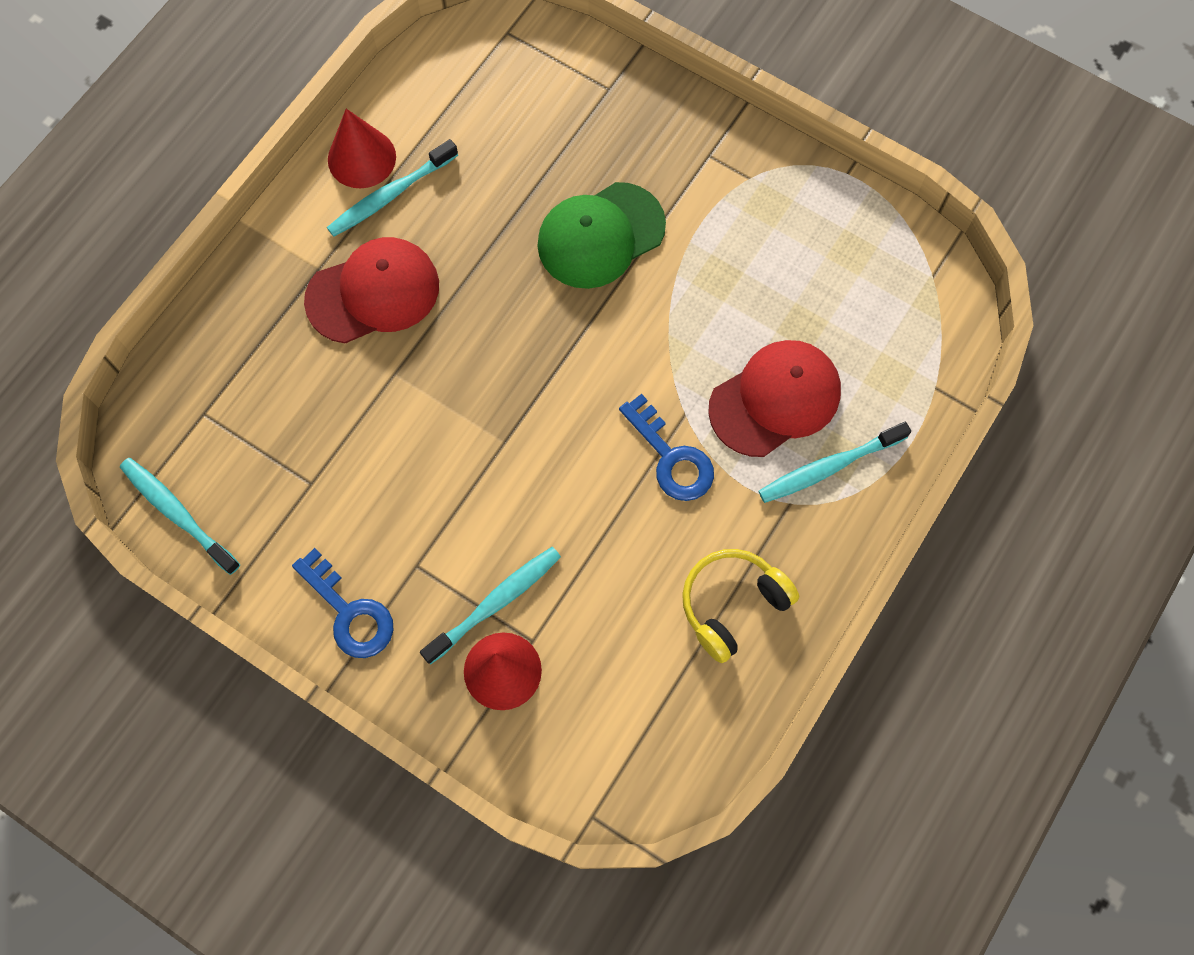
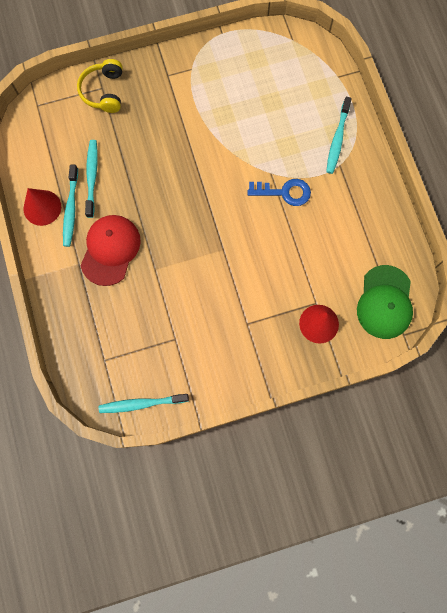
camera: 50 degrees left, 5 degrees up
(349, 612) = (244, 365): blue key -> none
(495, 603) = (288, 305): turquoise toothbrush -> turquoise toothbrush (92, 177)
(600, 236) = (165, 143): green cap -> green cap (385, 302)
(732, 604) = (362, 218): yellow headphones -> yellow headphones (104, 91)
(775, 399) = (293, 136): red cap -> none

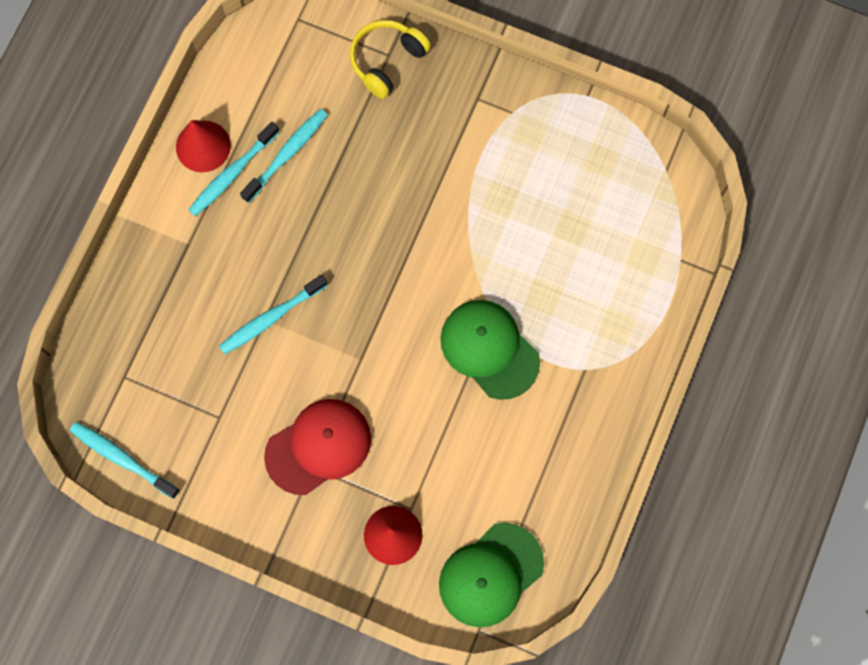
camera: 40 degrees right, 0 degrees up
(110, 250) = (235, 256): red cap -> red cap (318, 446)
(284, 192) = (489, 349): blue key -> green cap
(337, 139) = (610, 336): turquoise toothbrush -> turquoise toothbrush (271, 318)

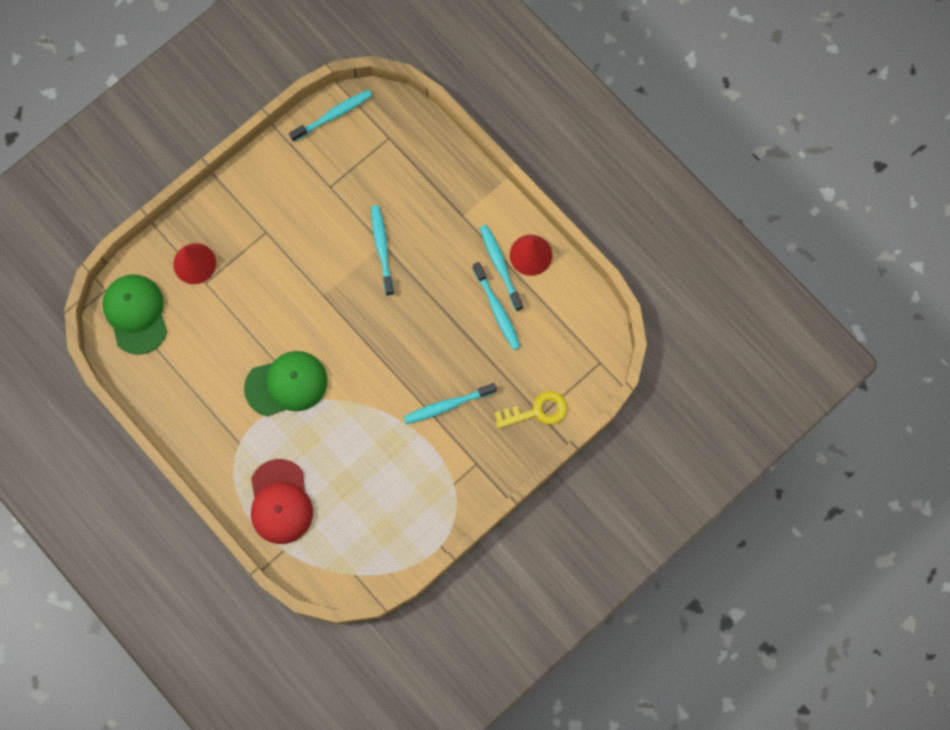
camera: 115 degrees right, 0 degrees up
(318, 446) = (277, 241): red cap -> red cap (280, 502)
(387, 61) = (537, 411): yellow headphones -> yellow key
(426, 158) = (447, 405): none -> turquoise toothbrush

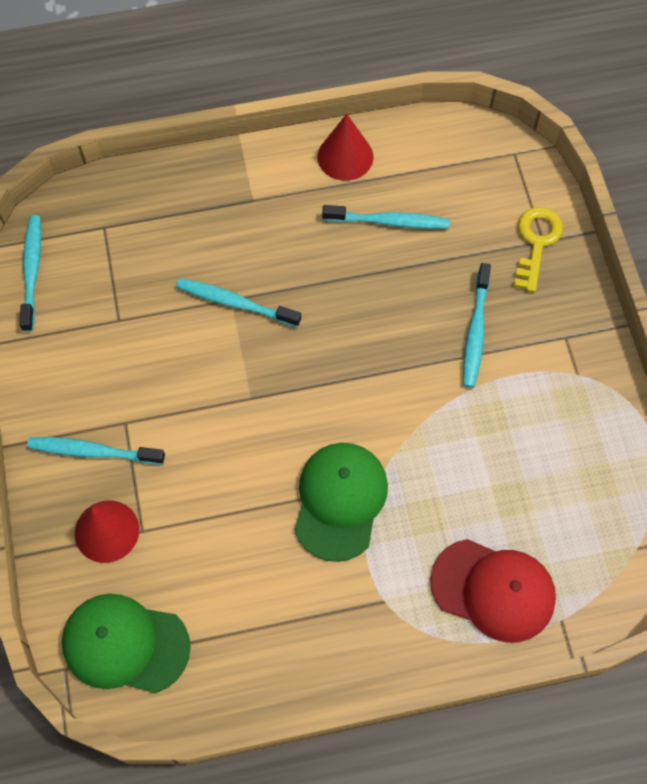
camera: 60 degrees left, 10 degrees down
(500, 266) = (339, 193): turquoise toothbrush -> turquoise toothbrush (93, 451)

